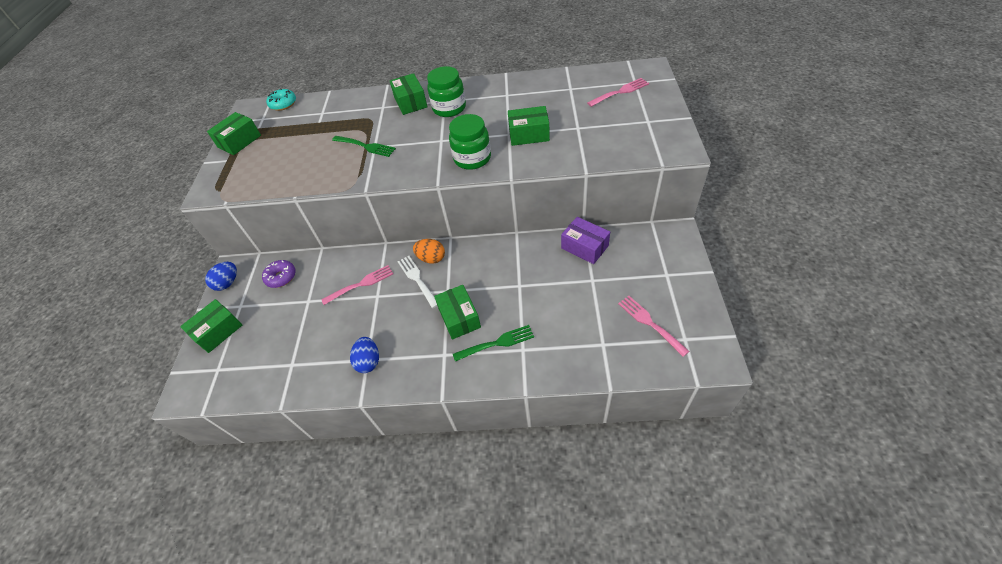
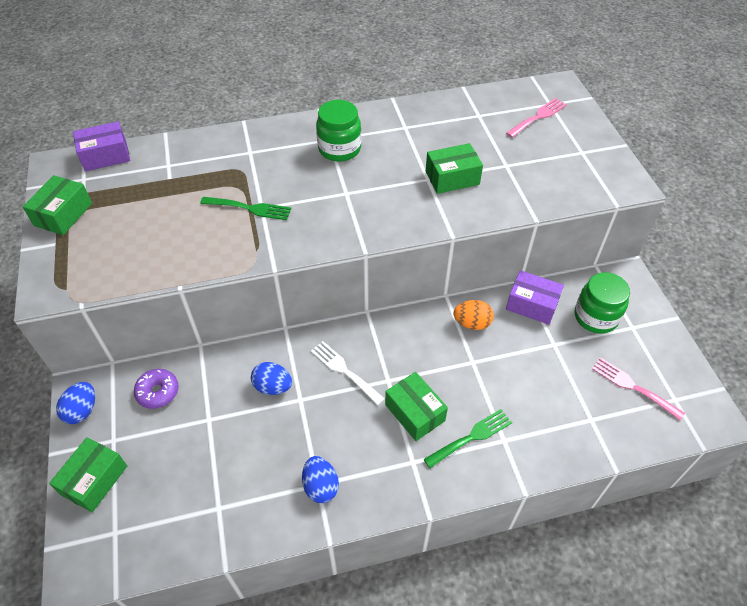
camera: 20 degrees left, 0 degrees up
(283, 104) = (106, 156): turquoise donut -> purple box
(361, 284) = (273, 387): pink fork -> blue egg
(410, 102) = (285, 143): green box -> none
(431, 258) = (353, 341): orange egg -> orange egg (472, 323)
(472, 158) = (395, 214): green jar -> green jar (595, 317)

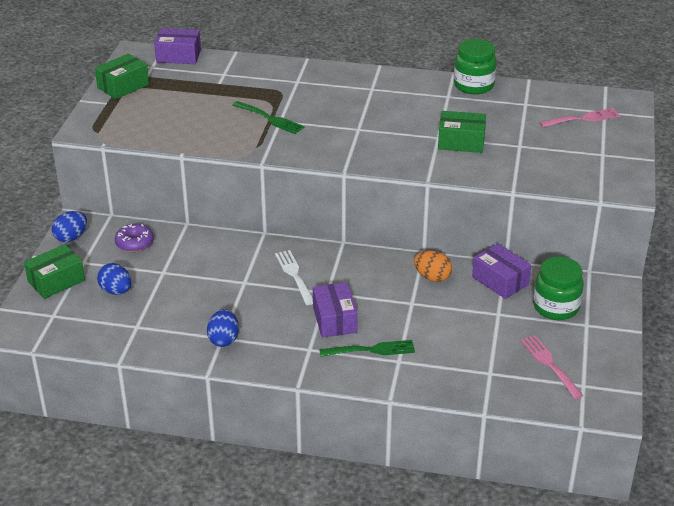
camera: 25 degrees right, 15 degrees down
(273, 387) = (227, 267): blue egg -> blue egg (116, 291)
(339, 149) = (376, 98): green jar -> green jar (473, 85)
(415, 412) = (334, 319): green box -> purple box

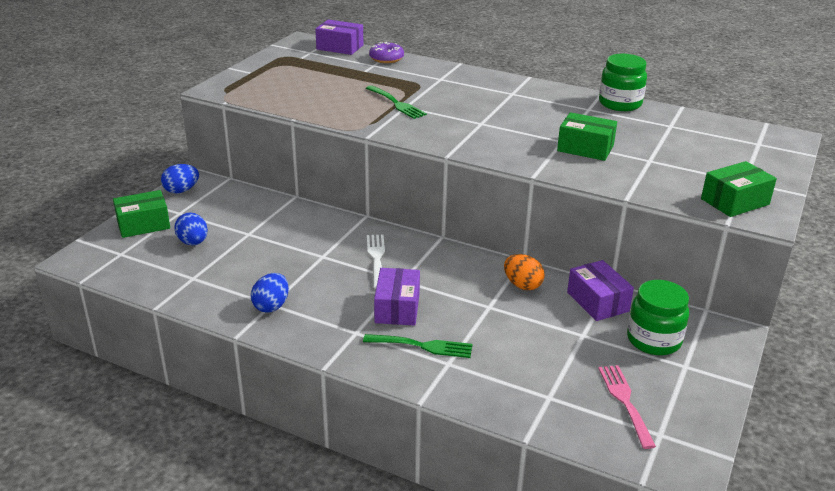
camera: 15 degrees right, 5 degrees down
(123, 86) = (274, 62): green box -> green box (735, 202)
(134, 243) = (236, 205): purple donut -> purple donut (386, 59)
(583, 118) = (731, 146): pink fork -> none

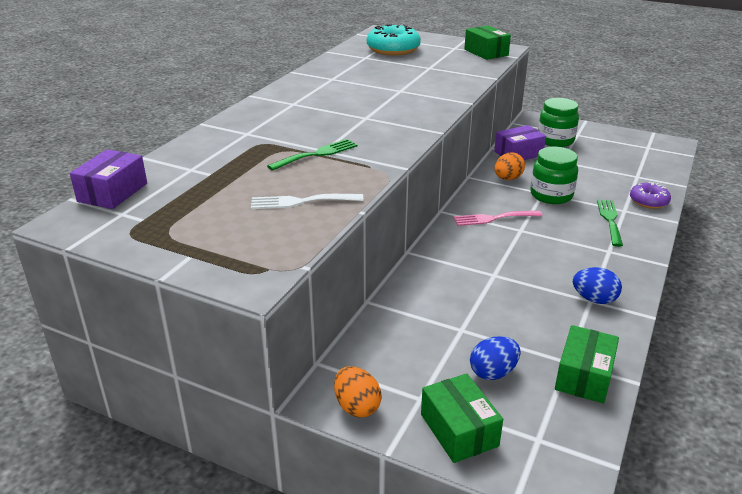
camera: 90 degrees left, 0 degrees up
(181, 190) = (357, 406): blue egg -> orange egg
(376, 258) = (489, 243): white fork -> white fork (301, 202)
(386, 59) = (172, 161): purple donut -> purple donut (648, 201)
(397, 308) = (564, 232): purple box -> none
(585, 148) = (413, 84): green box -> green box (584, 376)
(620, 104) = (321, 68): green jar -> green jar (551, 195)
(625, 401) = (625, 154): pink fork -> pink fork (493, 218)
(709, 141) = (393, 50): none -> turquoise donut

